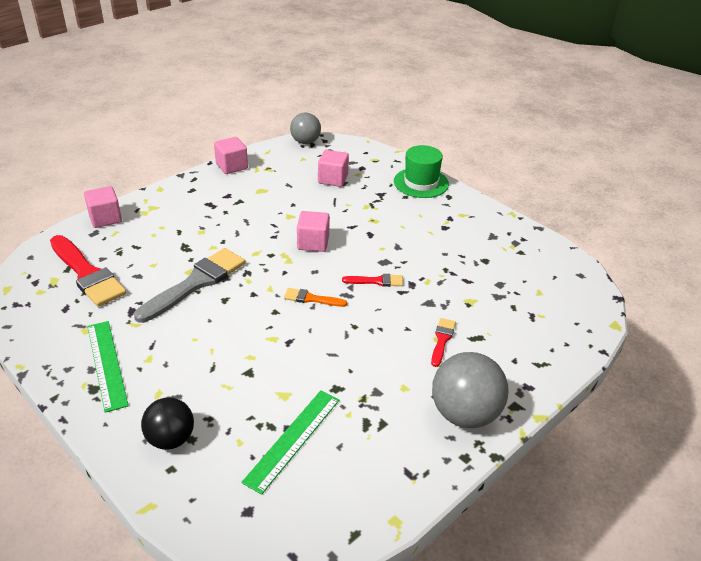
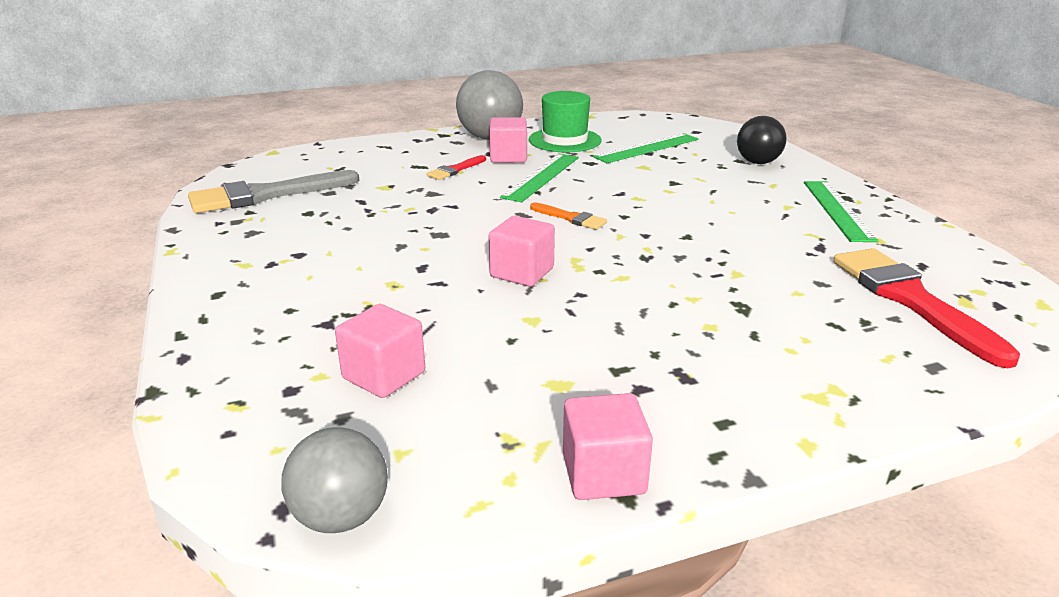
camera: 155 degrees left, 10 degrees down
(105, 218) = (923, 393): pink cube -> pink cube (508, 157)
(195, 283) = (726, 258): grey brush -> grey brush (266, 195)
(365, 349) = (541, 177): none -> green ruler
(376, 281) = (472, 218): red brush -> none
(421, 183) = (224, 327): green hat -> green hat (564, 140)

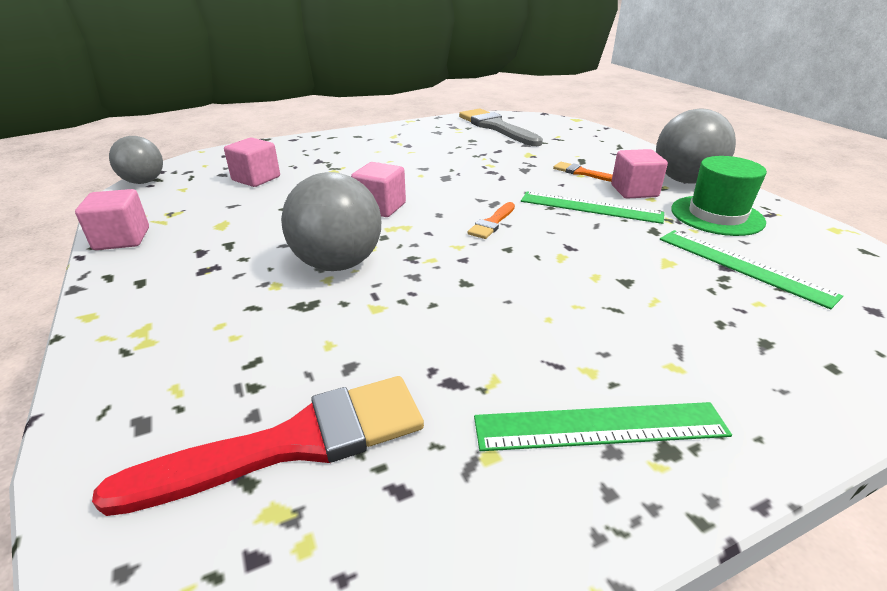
camera: 85 degrees right, 5 degrees up
(455, 170) = (582, 173): red brush -> orange brush
(662, 293) = (338, 264): none -> grey ball
(758, 162) = (773, 362): black ball -> none

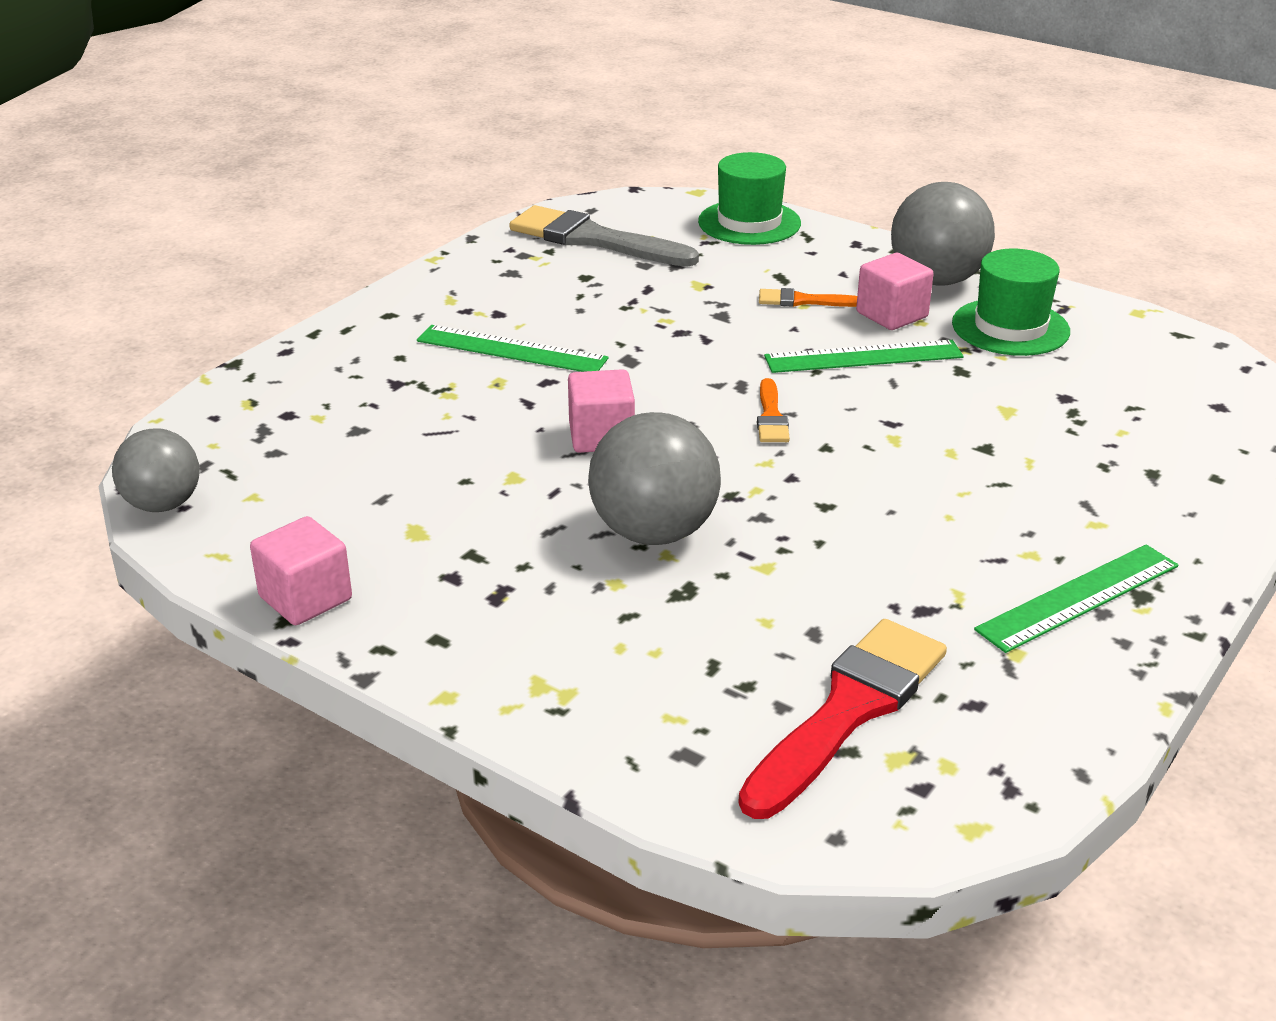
camera: 30 degrees left, 0 degrees up
(256, 179) = (346, 444): pink cube -> none
(591, 135) = (749, 223): none -> green hat
(743, 266) = (1081, 391): green ruler -> green ruler (511, 350)

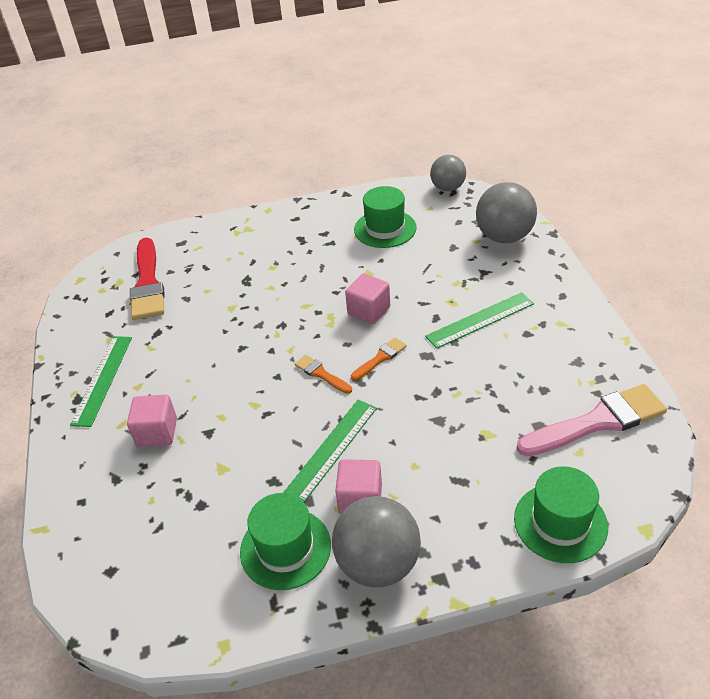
camera: 135 degrees right, 10 degrees up
(305, 598) = (351, 200): pink cube -> pink cube (157, 432)
(369, 515) = (385, 229): none -> green hat
(594, 239) = (597, 422): grey brush -> pink brush
(654, 532) = (287, 291): grey ball -> grey ball (504, 237)
(803, 301) = (419, 469): orange brush -> orange brush (380, 358)

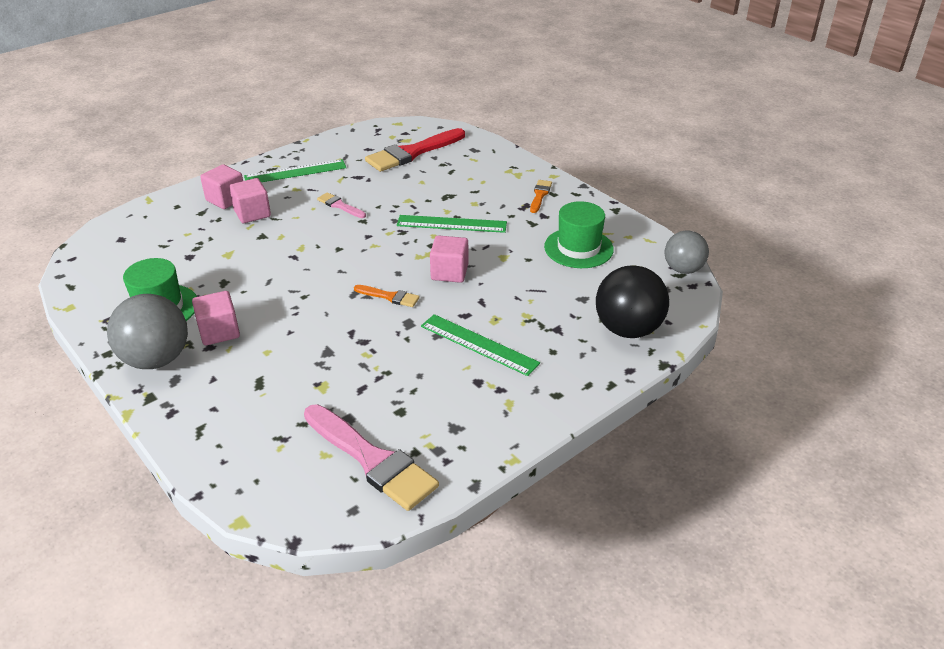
camera: 60 degrees right, 5 degrees down
(107, 451) = (226, 199): none -> pink cube
(200, 358) = (340, 206): none -> pink brush
(321, 374) = (352, 270): orange brush -> orange brush (540, 195)
(332, 449) = (268, 301): green ruler -> green ruler (451, 224)
(504, 237) = (628, 329): grey ball -> black ball
(560, 522) = (230, 458): green hat -> none

